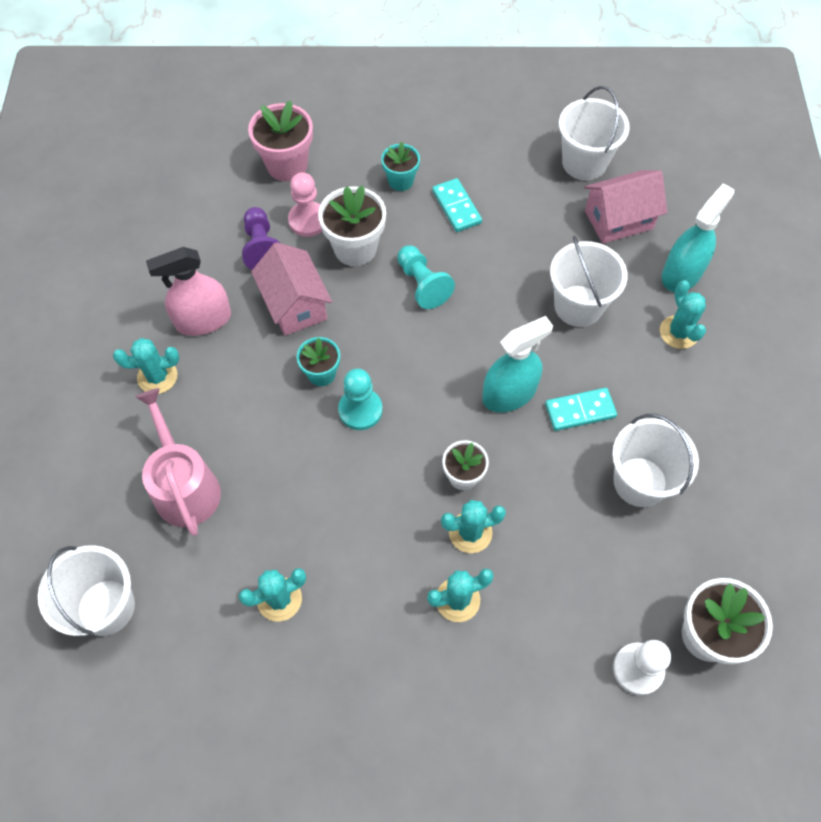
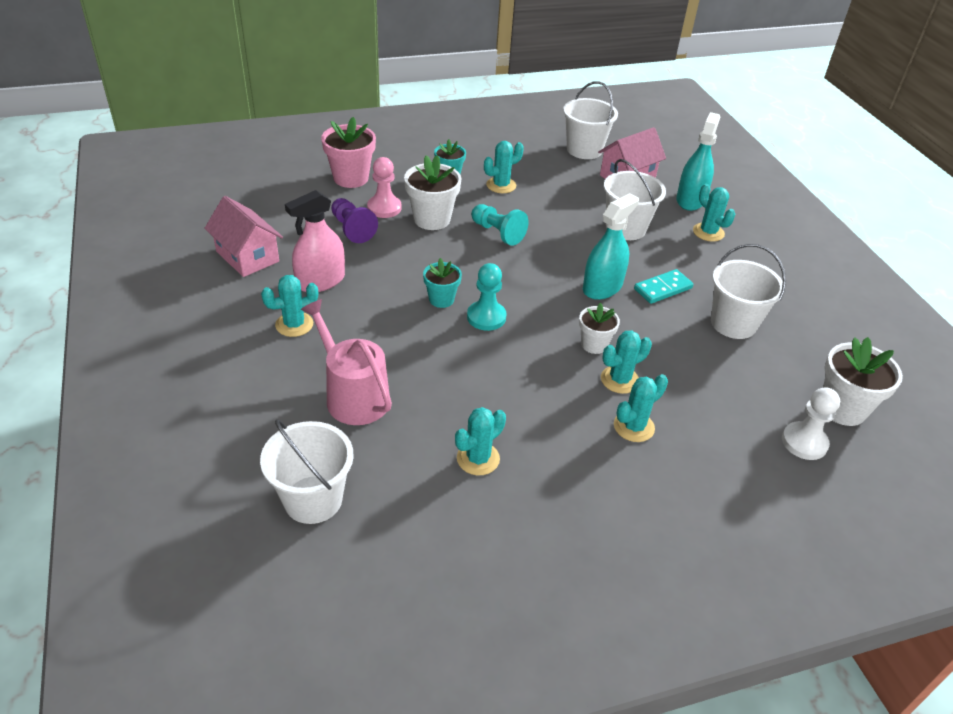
camera: 20 degrees left, 20 degrees down
(295, 305) = (397, 260): pink house -> pink house (247, 256)
(456, 207) = (501, 185): turquoise domino -> turquoise cactus

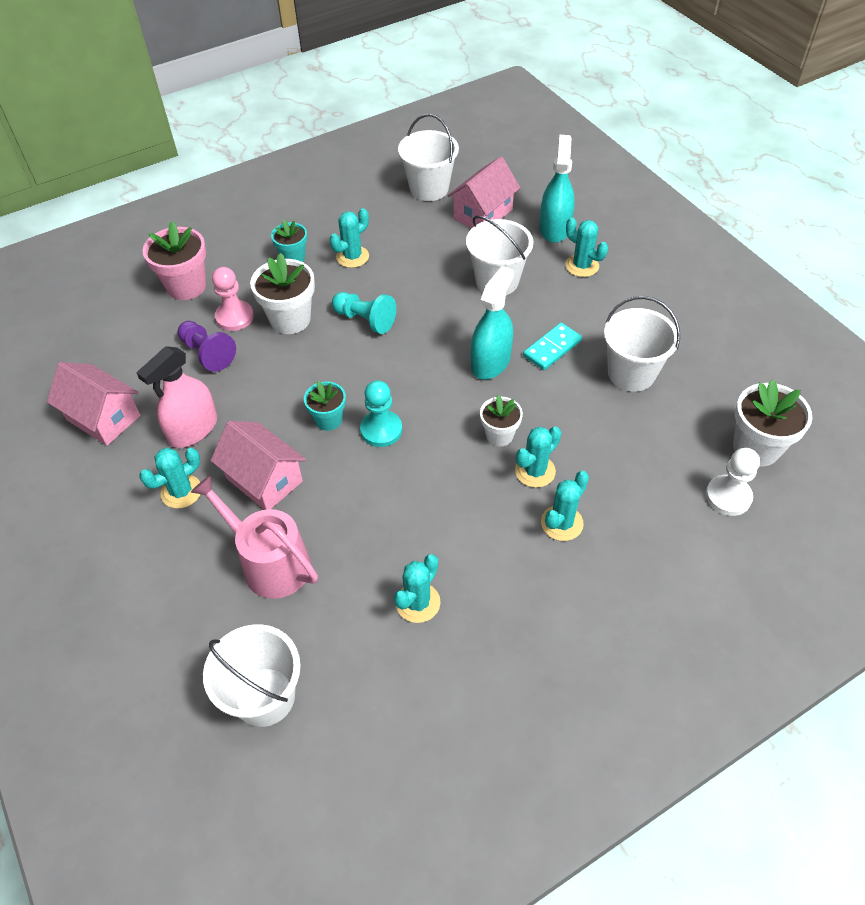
camera: 10 degrees left, 10 degrees up
(369, 332) = (264, 480): none -> pink house

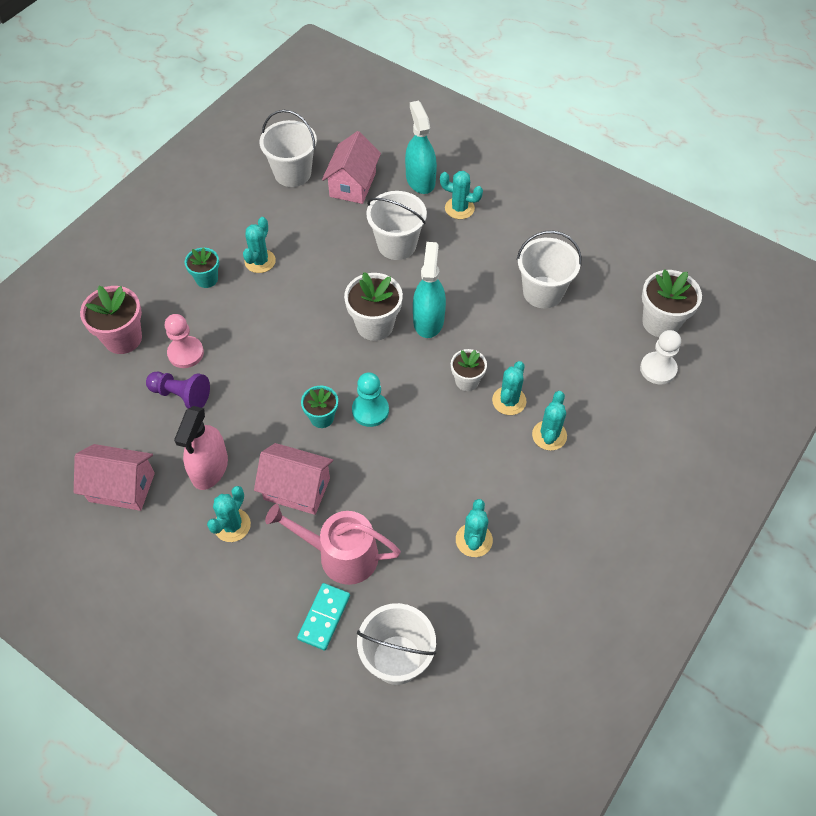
camera: 25 degrees left, 5 degrees up
(290, 319) = (237, 338): white flower pot -> white flower pot (375, 325)
(365, 320) = (304, 317): turquoise pawn -> none
(552, 348) = (471, 291): turquoise domino -> turquoise domino (324, 617)

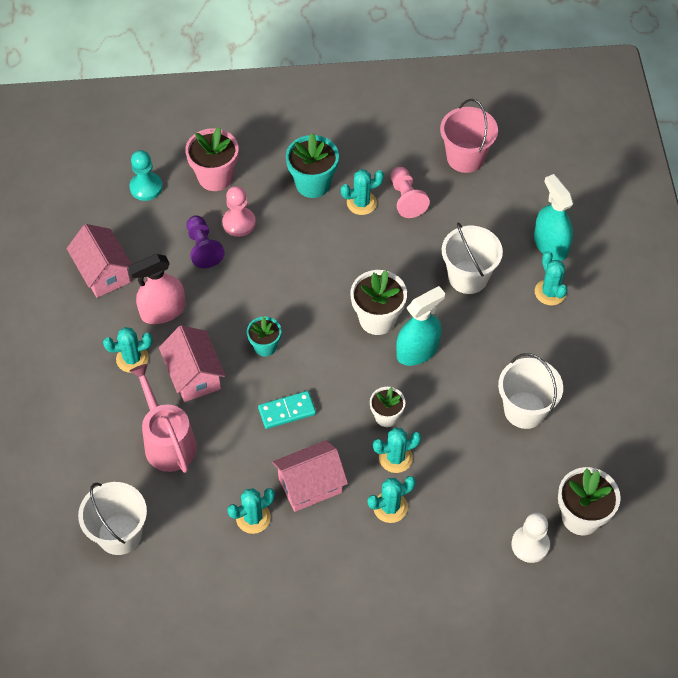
camera: 50 degrees right, 0 degrees up
(207, 279) = (313, 184): turquoise flower pot -> turquoise flower pot, size x1.64
(288, 232) = (406, 199): none -> pink pawn
(292, 173) = (465, 158): white bucket -> pink bucket
(324, 617) = (113, 466): turquoise domino -> turquoise domino (287, 411)
(353, 184) = (497, 204): pink house -> pink house (310, 485)
(370, 410) = (300, 372): turquoise pawn -> turquoise pawn (146, 187)
(420, 180) = (550, 244): turquoise spray bottle -> turquoise spray bottle turned 60 degrees counterclockwise

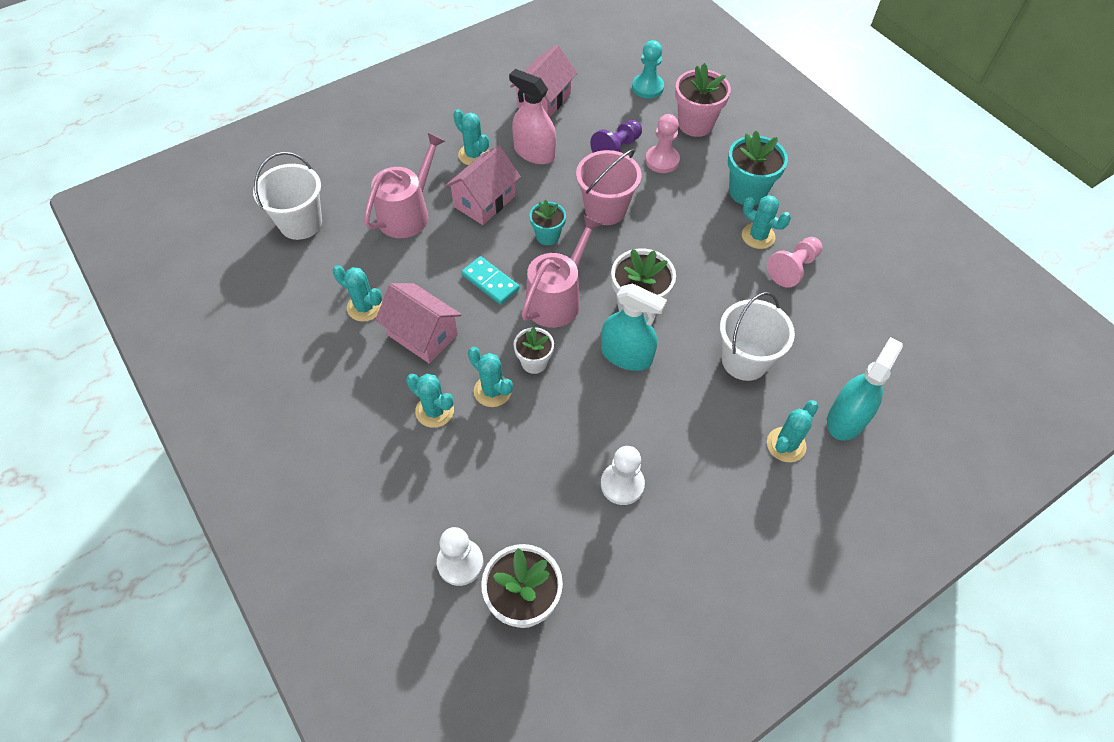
camera: 60 degrees right, 0 degrees up
(335, 371) = (557, 299): none -> pink watering can
(465, 158) = (885, 295): pink bucket -> pink bucket (605, 209)
(524, 410) = (622, 484): white bucket -> white pawn

